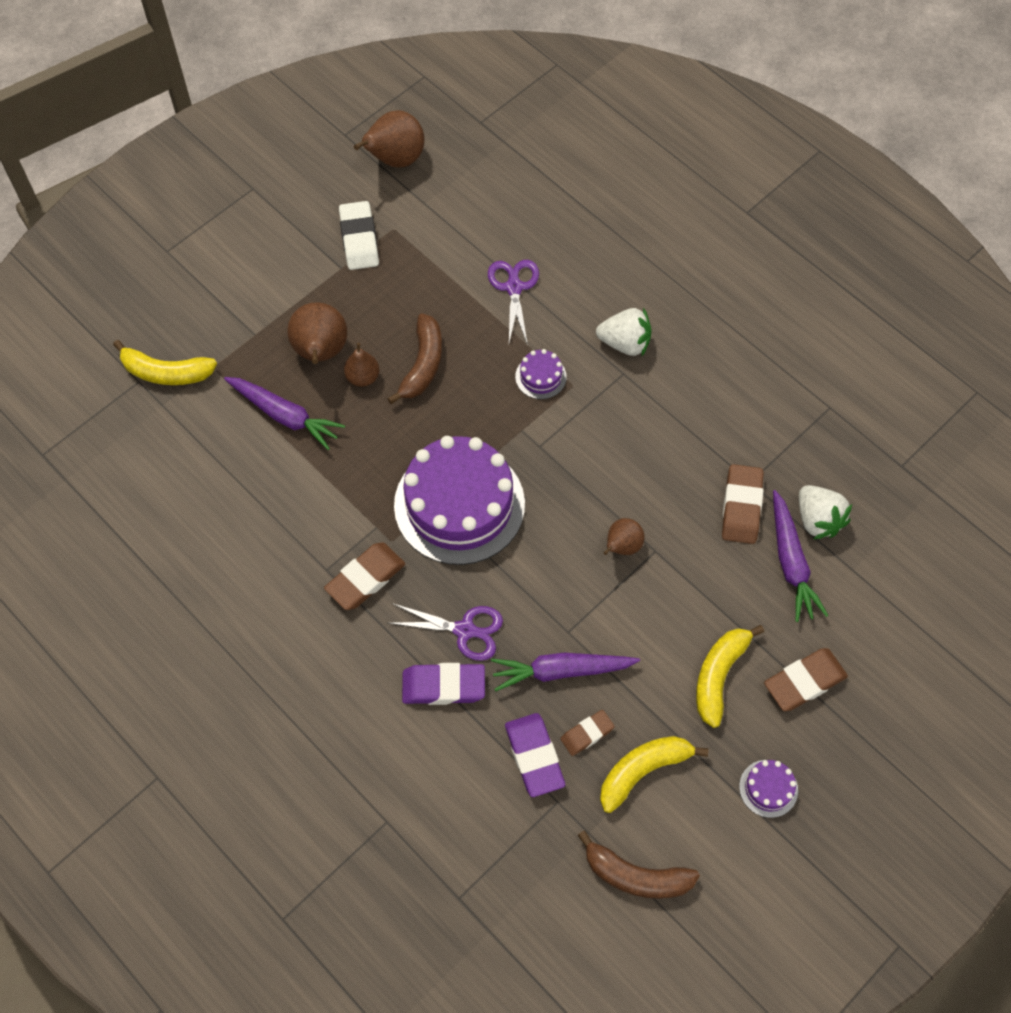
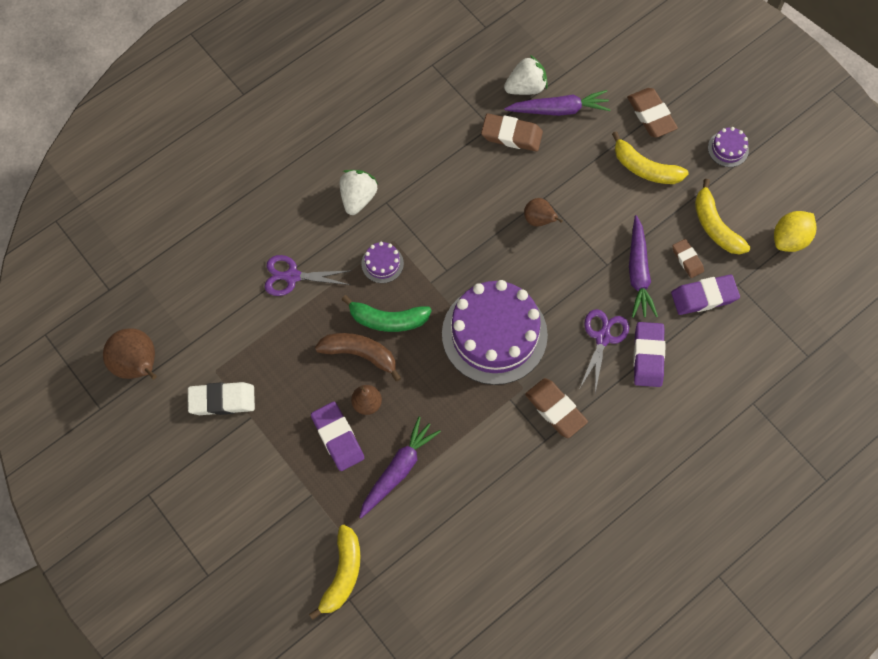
camera: 85 degrees left, 5 degrees up
(321, 352) = (338, 437): brown pear -> purple eraser
(468, 389) = (387, 319): none -> green banana
(636, 875) = (789, 239): brown banana -> yellow lemon

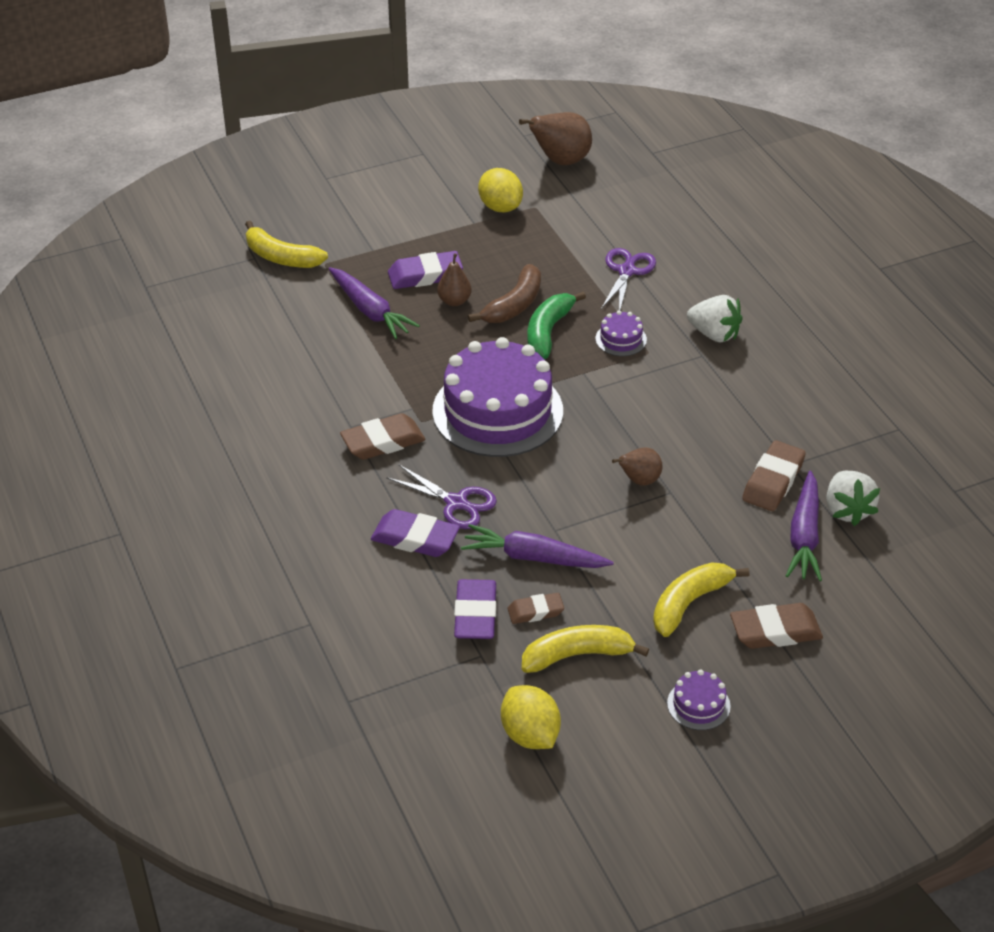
camera: 105 degrees right, 25 degrees down
(222, 400) = (500, 207): white eraser -> yellow lemon

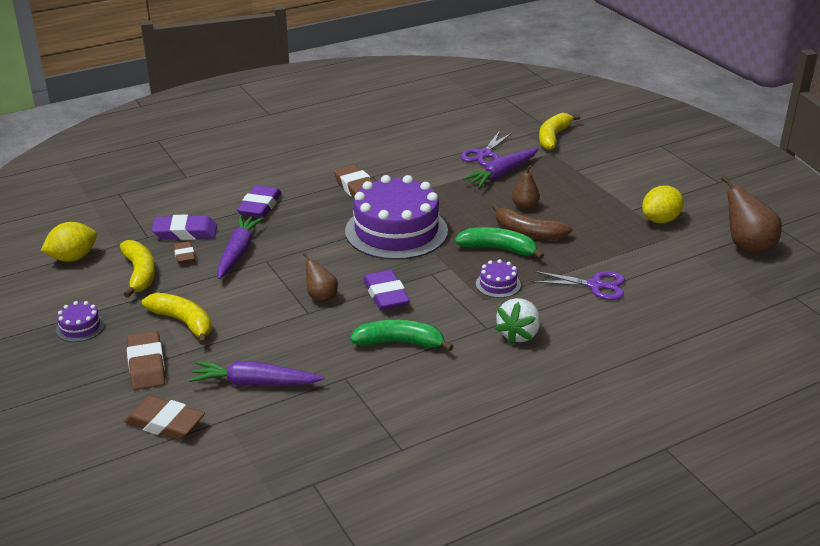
camera: 85 degrees right, 10 degrees down
(425, 275) = (553, 192): purple eraser -> purple eraser (386, 295)
(456, 503) = (295, 219): purple scissors -> purple scissors (484, 154)
(729, 420) = (400, 343): none -> green banana
(773, 481) = (323, 367): brown eraser -> brown eraser (165, 423)
(847, 510) = (286, 409): white strawberry -> none

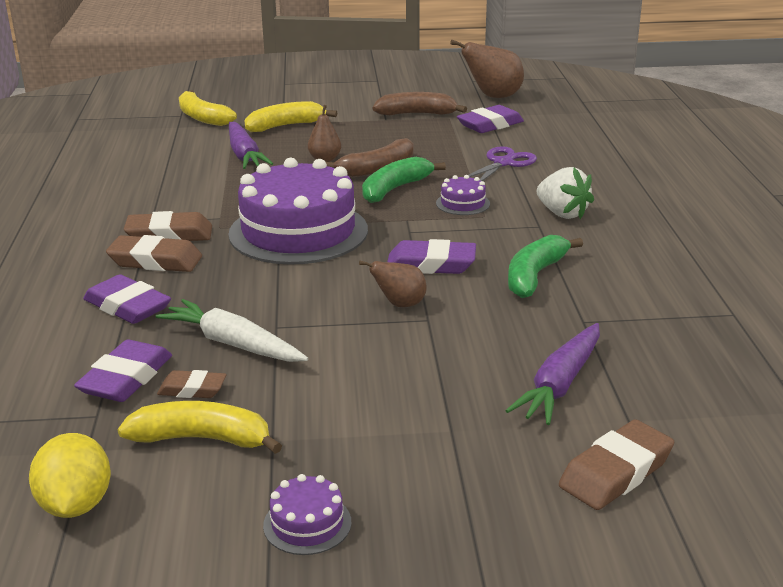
camera: 65 degrees left, 5 degrees down
(146, 365) = (462, 468): brown eraser -> brown eraser (155, 261)
(183, 322) = (375, 418): yellow banana -> yellow banana (285, 126)
(238, 252) = (233, 344): purple carrot -> white carrot
(484, 154) = (190, 154): purple scissors -> none
(660, 220) = (417, 114): yellow lemon -> brown banana
(674, 260) = (490, 125): none -> purple eraser

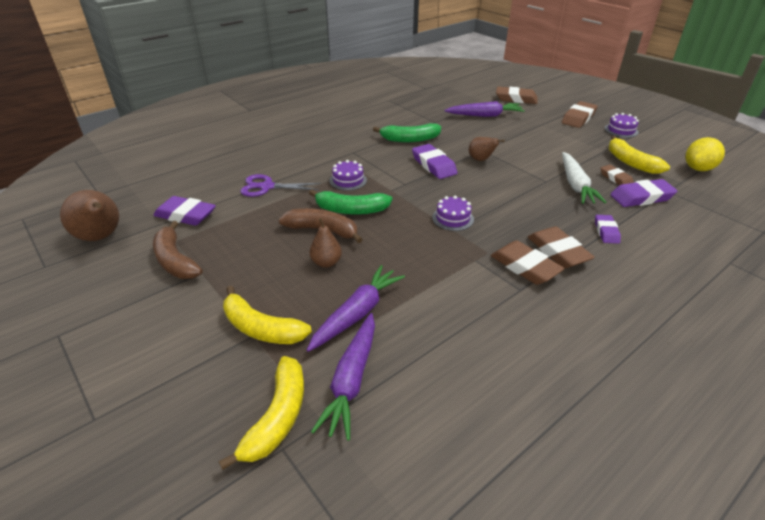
camera: 125 degrees left, 10 degrees up
(127, 306) = (606, 231): purple eraser -> purple eraser, size x0.61
(190, 139) = (351, 380): none -> purple carrot
(298, 232) = (453, 218): purple cake -> purple cake, size x0.41
(425, 501) = (578, 118): none -> brown eraser
(562, 213) = (330, 150): white strawberry -> none

